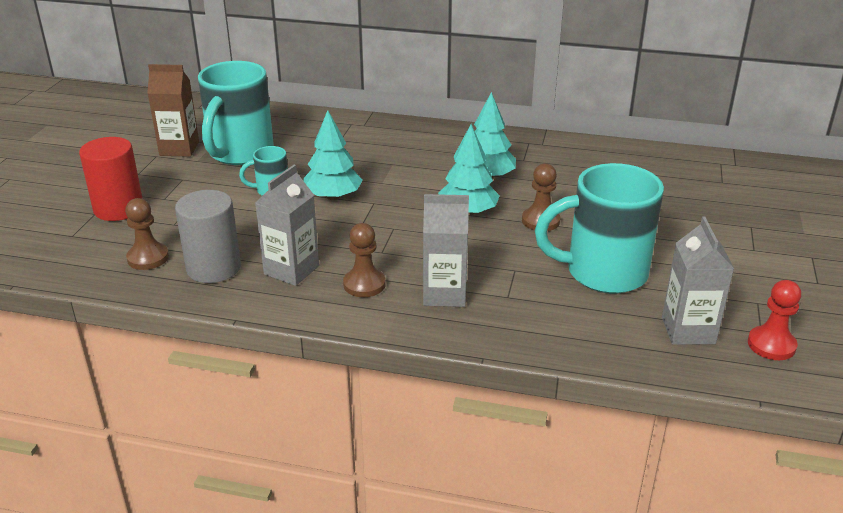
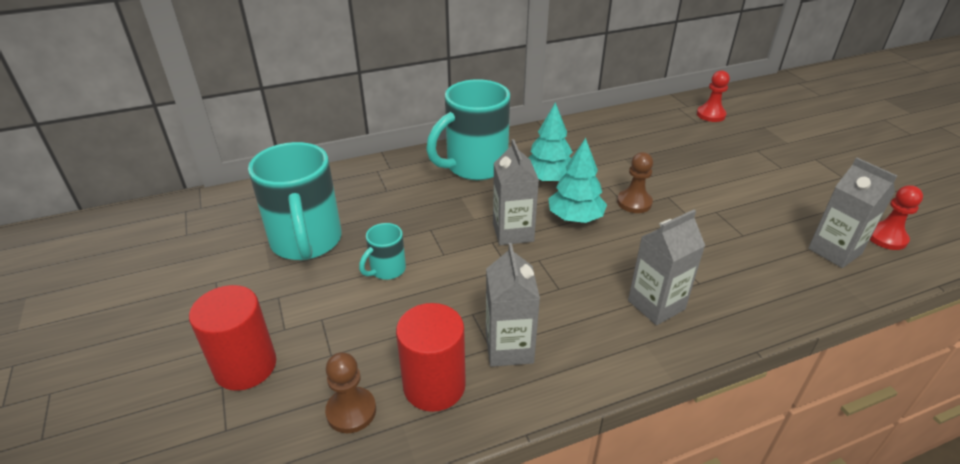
camera: 35 degrees left, 5 degrees up
(179, 149) = (234, 263): brown carton -> none
(213, 268) = (434, 386): grey cylinder -> red cylinder
(333, 197) = (451, 251): turquoise tree -> none
(364, 284) = (587, 329): brown pawn -> none
(399, 202) = (513, 232): none -> grey carton
(602, 273) = (728, 229): turquoise mug -> turquoise mug (474, 166)
(749, 180) = (710, 115): none -> red pawn

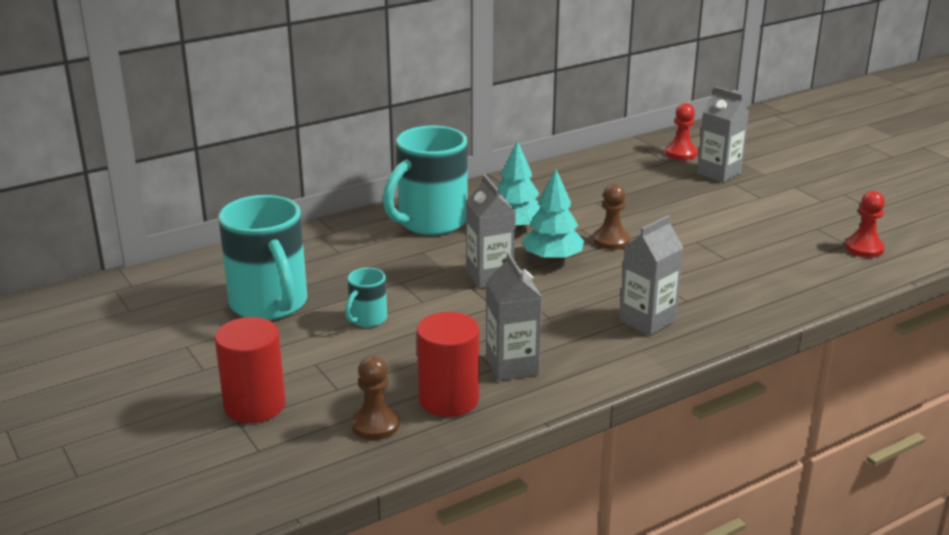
camera: 10 degrees left, 10 degrees down
(834, 251) = (814, 263): grey carton -> grey carton (718, 173)

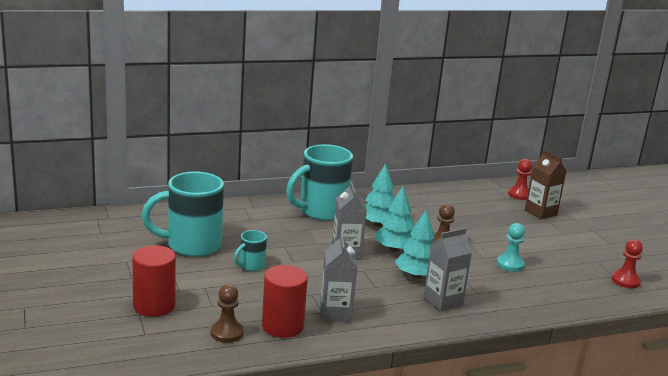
camera: 10 degrees right, 5 degrees down
(270, 305) = (191, 245): turquoise mug -> turquoise mug turned 90 degrees clockwise
(597, 291) = (417, 275): none -> turquoise tree
(711, 253) = (510, 264): none -> turquoise pawn
(718, 173) = (540, 213): grey carton -> brown carton

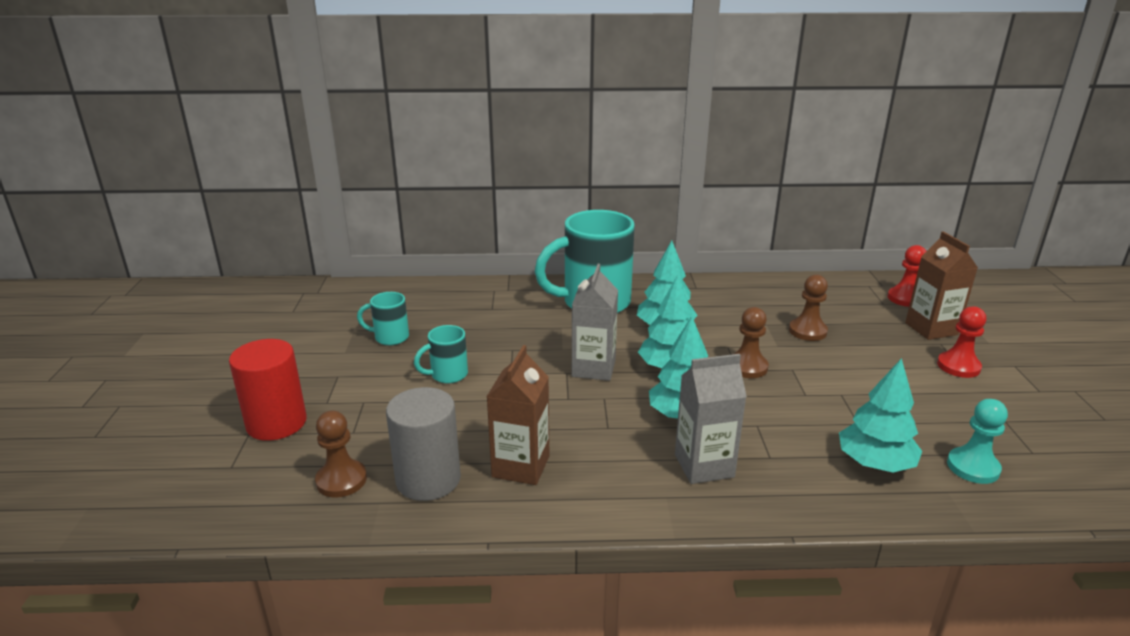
camera: 20 degrees right, 5 degrees up
(191, 245) = (390, 337): turquoise mug -> turquoise mug, size x0.47
(282, 326) = (428, 479): red cylinder -> grey cylinder
(335, 313) = (521, 466): grey carton -> brown carton
(468, 219) = (807, 331): none -> brown pawn
(510, 264) = (846, 412): turquoise pawn -> turquoise pawn (973, 467)
(535, 290) = (874, 464): none -> turquoise tree
(625, 281) = (1052, 464): red pawn -> red pawn (958, 366)

